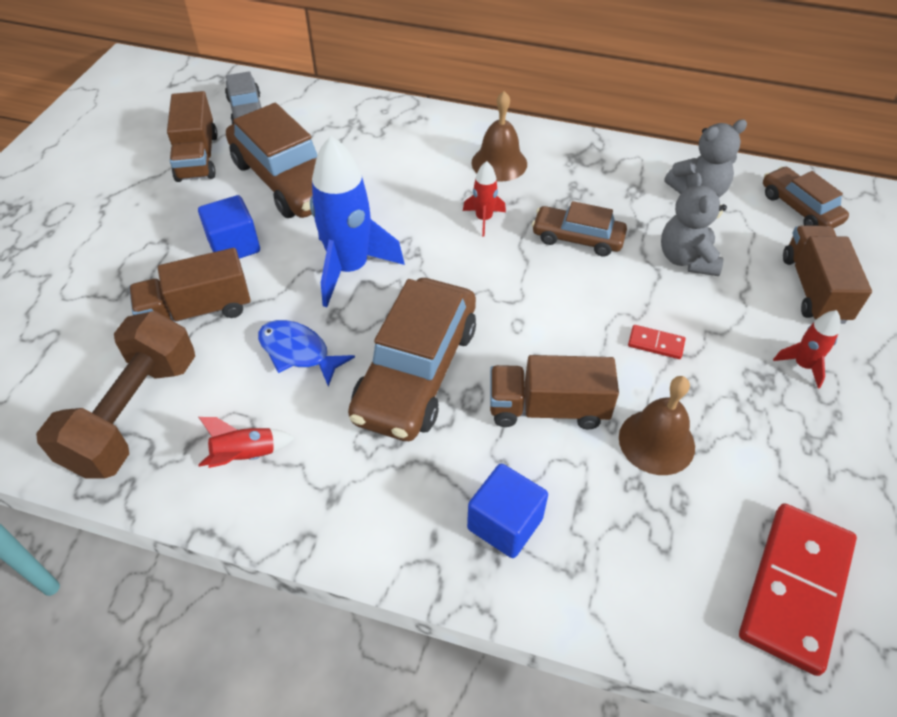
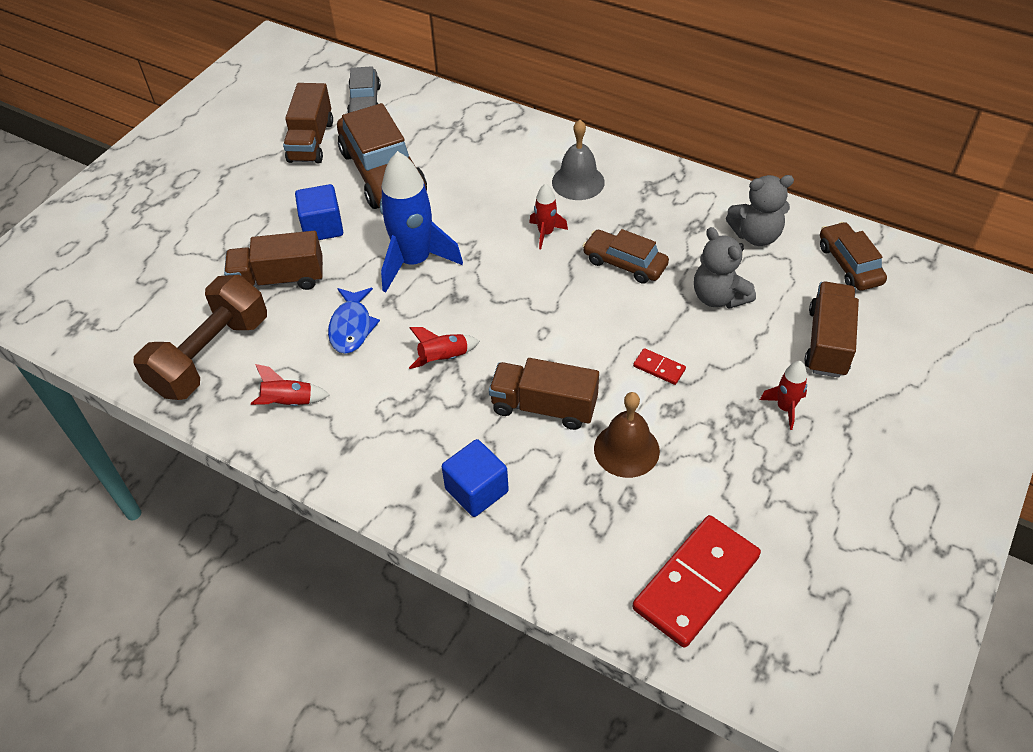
camera: 15 degrees right, 0 degrees up
(298, 352) = (351, 327): blue fish -> blue fish turned 135 degrees counterclockwise
(416, 371) = (443, 358): brown car -> red rocket
(499, 163) = (578, 182): brown bell -> grey bell
(686, 259) = (718, 297): grey teddy bear -> grey teddy bear turned 45 degrees counterclockwise

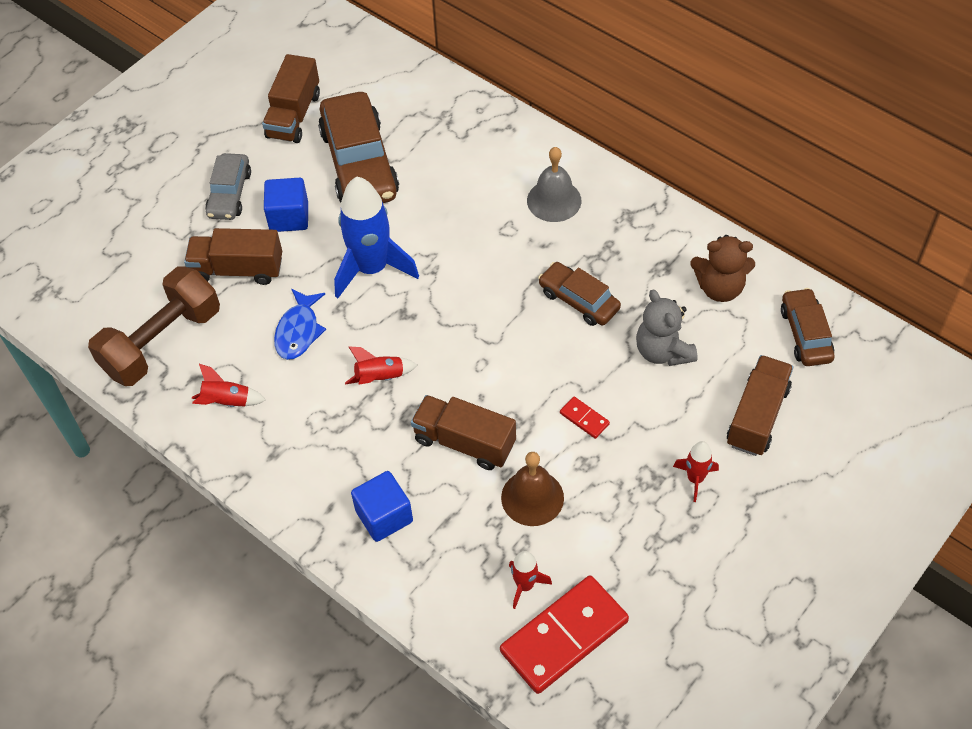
camera: 10 degrees right, 5 degrees up
(365, 102) = (356, 75): grey car -> grey car (229, 194)
(545, 233) = (508, 255): red rocket -> red rocket (525, 585)
(756, 235) = (719, 288): grey teddy bear -> brown teddy bear

